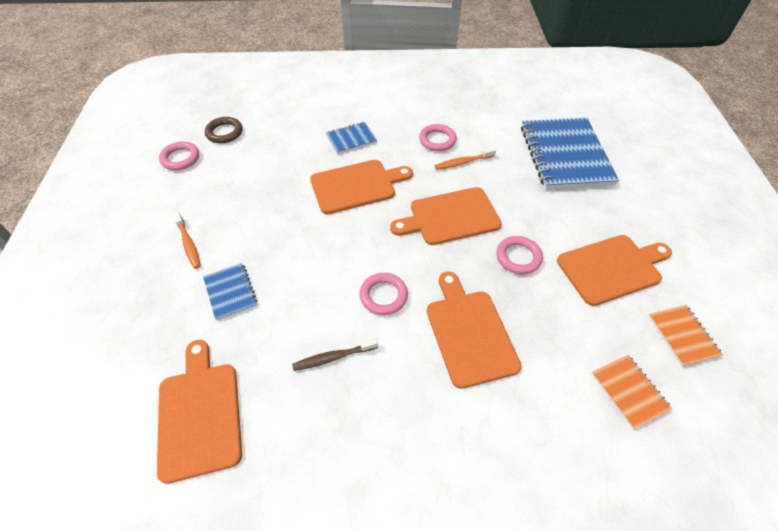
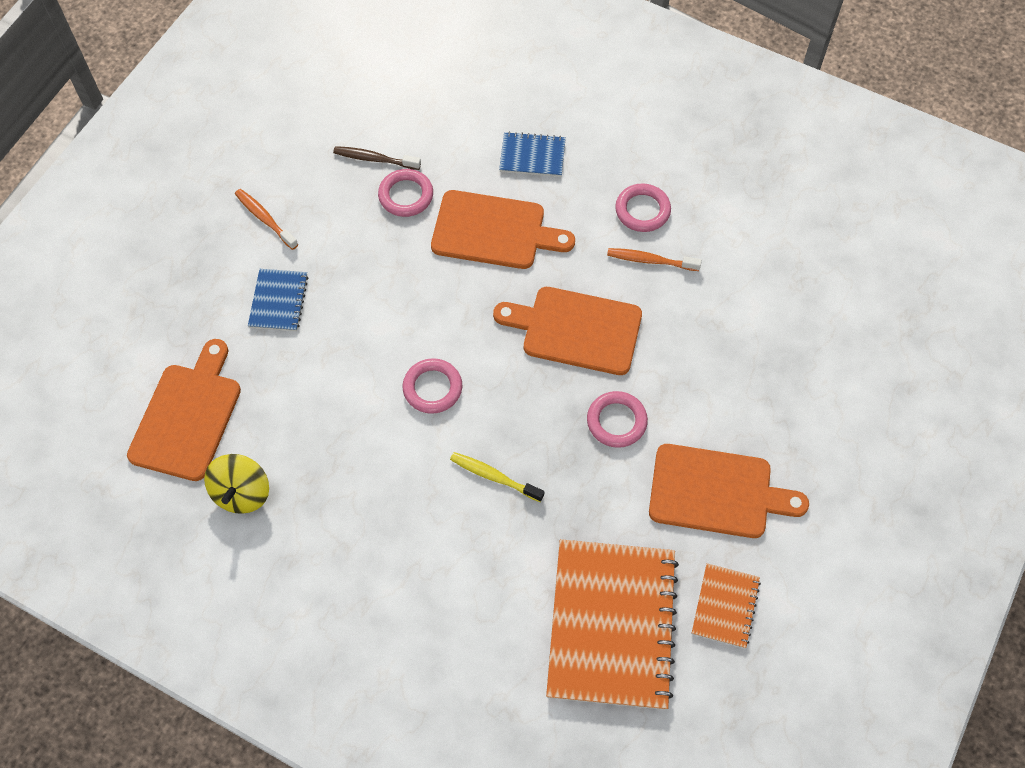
camera: 30 degrees right, 10 degrees up
(180, 158) = (311, 90): pink ring -> pink ring (406, 195)
(188, 244) = (265, 219): orange toothbrush -> orange toothbrush turned 135 degrees clockwise
(224, 132) = (382, 72): brown ring -> none
(283, 452) = (242, 493): none -> yellow spinning top
(333, 357) = (339, 428): brown toothbrush -> brown toothbrush (374, 159)
(469, 332) = (494, 476): orange cutting board -> yellow toothbrush
(565, 155) = (797, 315): blue notebook -> none
(629, 391) = (611, 625): orange notebook -> orange notebook, size x2.13

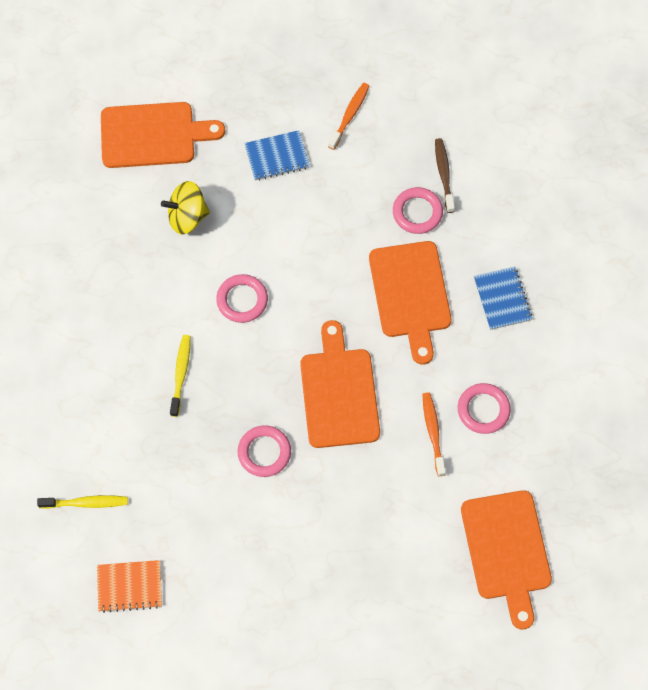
camera: 70 degrees right, 5 degrees up
(242, 493) = (104, 198): yellow spinning top -> yellow spinning top (187, 217)
(611, 625) = (86, 503): orange notebook -> yellow toothbrush
(716, 492) = (228, 552): orange cutting board -> orange cutting board (506, 550)

